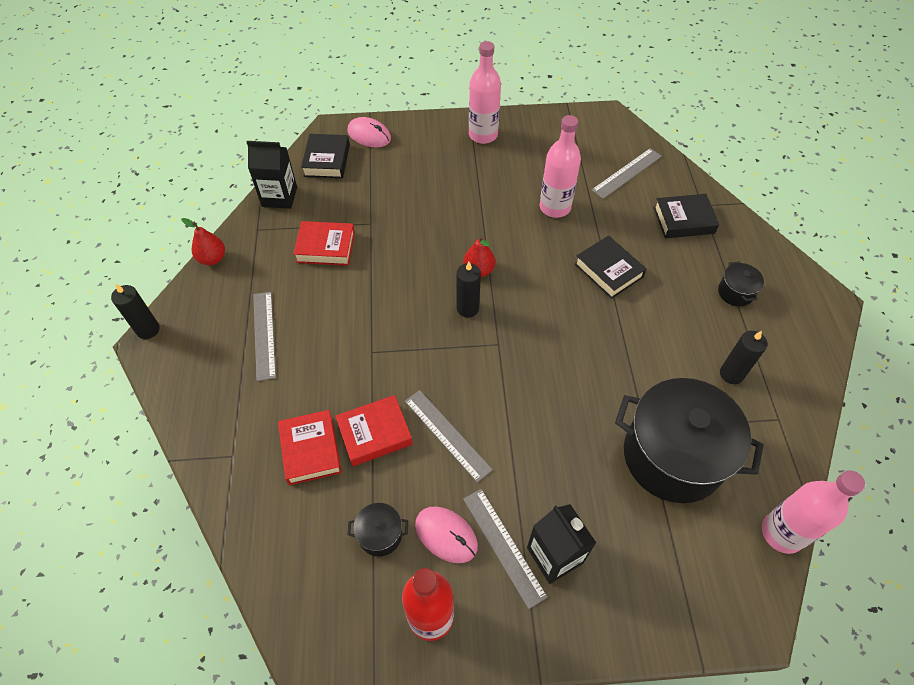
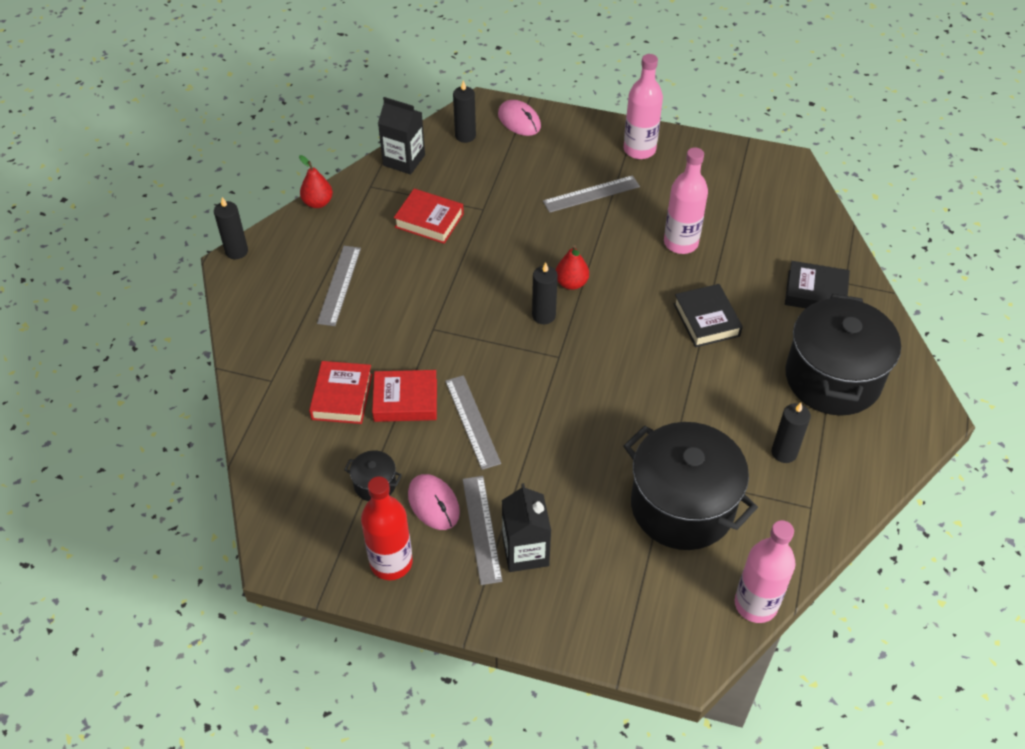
camera: 20 degrees right, 5 degrees down
(327, 160) = (465, 136): black book -> black candle
(627, 173) = (778, 228): grey ruler -> grey ruler (591, 194)
(735, 292) = (833, 378): black pot -> black pot, size x2.42

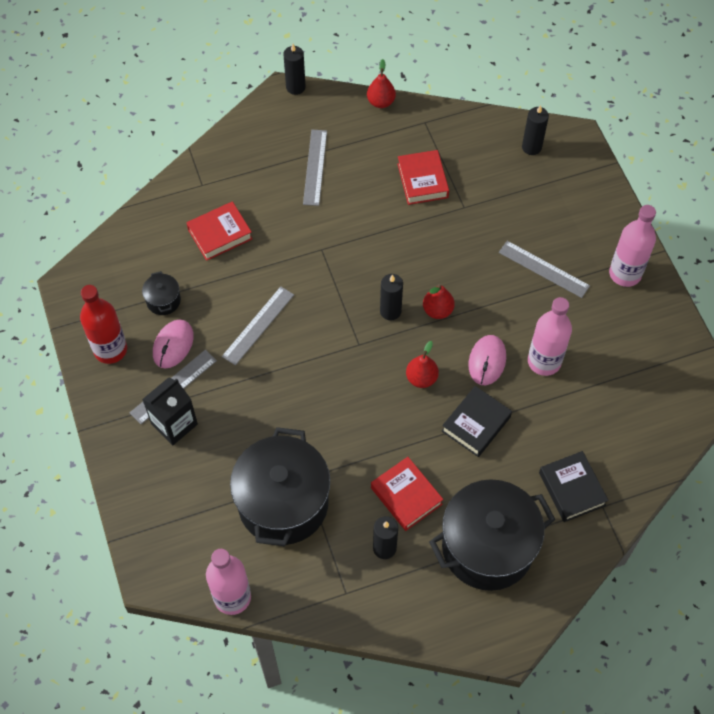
camera: 55 degrees right, 10 degrees up
(339, 285) = (315, 167): grey ruler -> grey ruler turned 60 degrees counterclockwise
(404, 160) = (470, 125): black carton -> none
(405, 400) = (245, 273): red book -> red book (406, 496)
(519, 121) = (581, 172): pink mouse -> pink mouse (487, 361)
(631, 331) = (421, 378): none -> red pear

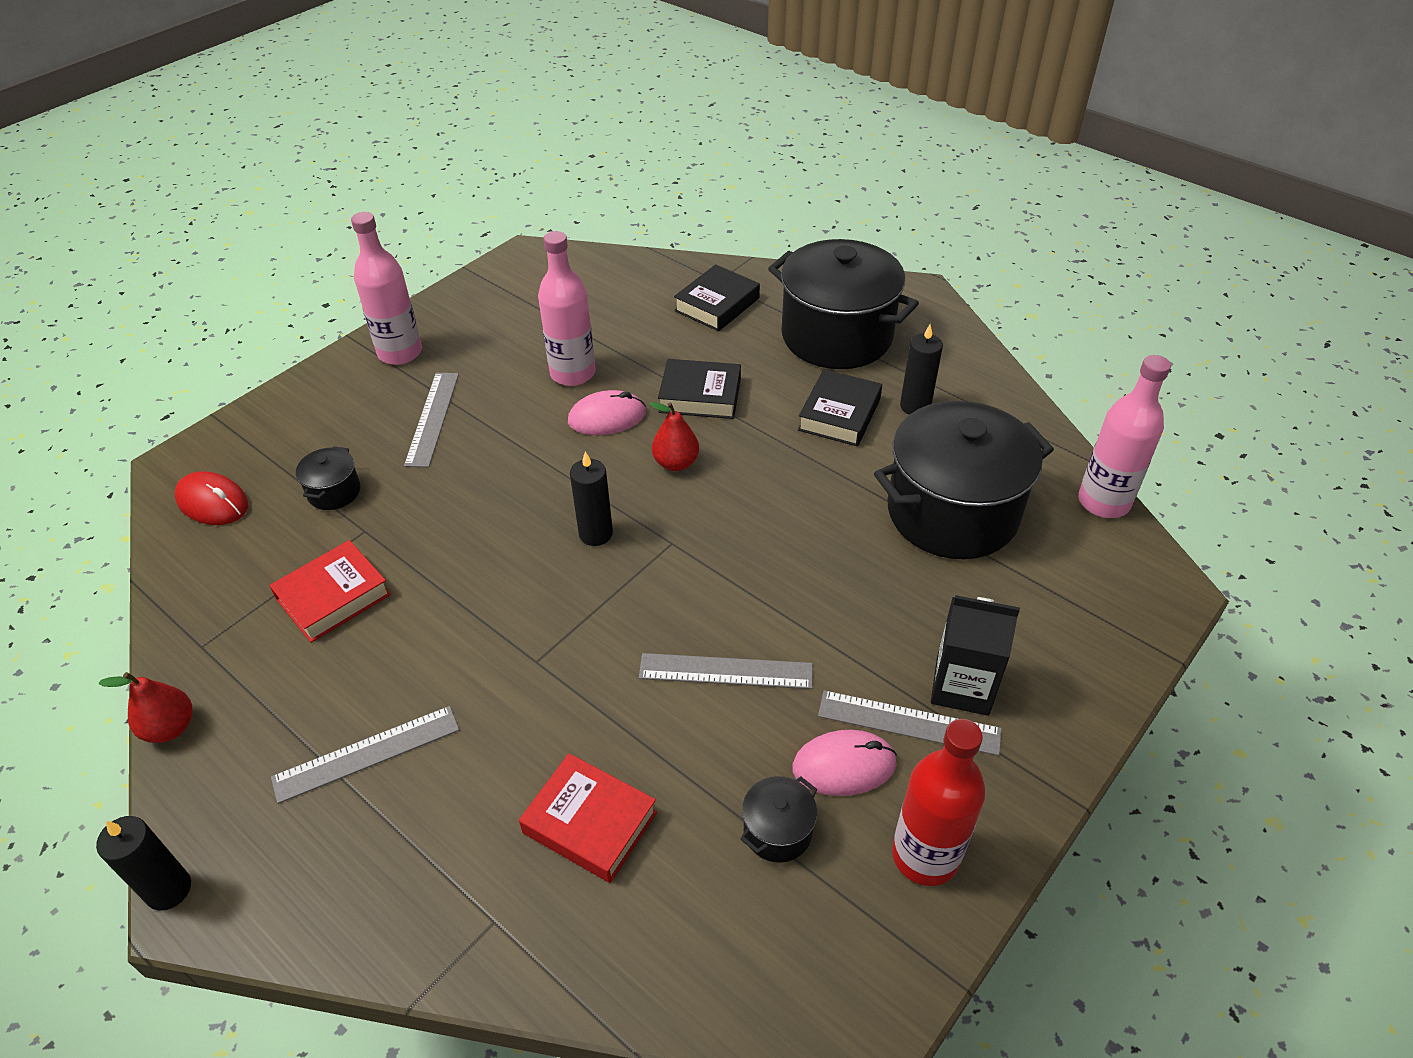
camera: 120 degrees left, 15 degrees down
(406, 496) = (839, 414): red book -> black book
(437, 310) = (562, 488): red pear -> none
(505, 202) = (334, 492): none -> black pot
(531, 147) = (212, 502): black candle -> red mouse

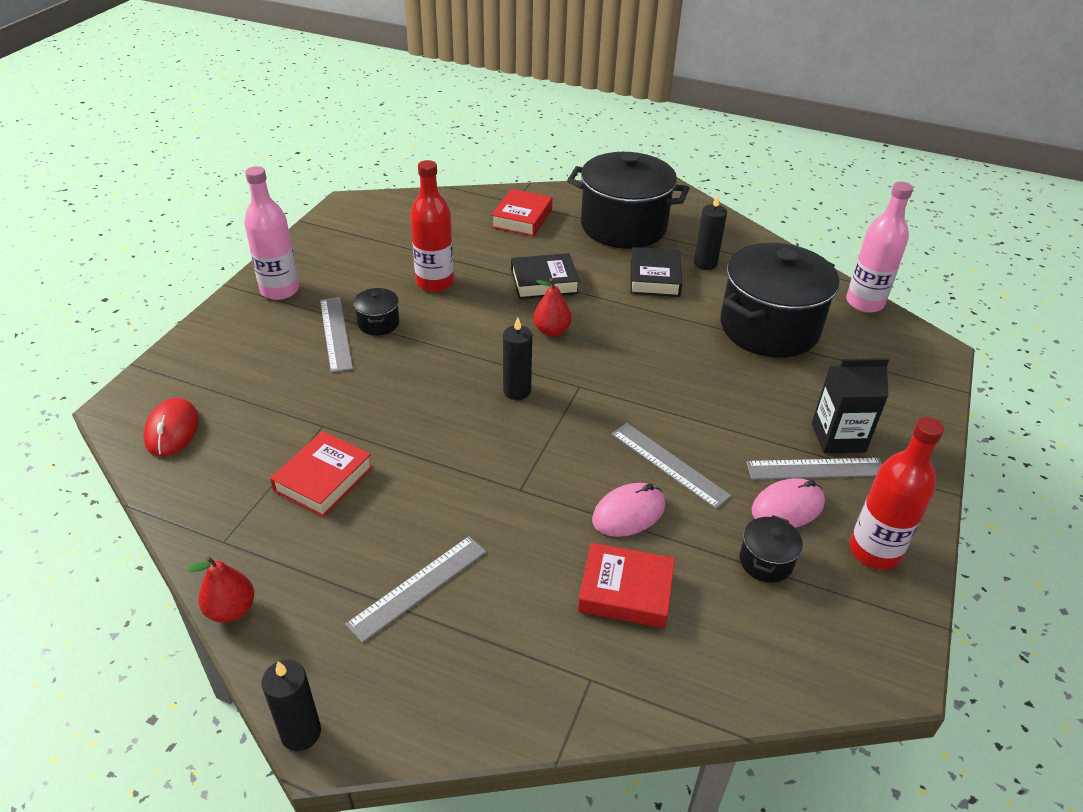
camera: 20 degrees left, 5 degrees down
(212, 502) = (172, 430): red mouse -> red mouse turned 75 degrees clockwise
(334, 492) = (280, 402): black pot -> black pot (378, 323)
(572, 373) = (435, 282): pink bottle -> red bottle
(607, 417) = (480, 309): pink mouse -> pink mouse (628, 513)
(717, 304) = (522, 218): black book -> red book
(726, 671) = (669, 464): grey ruler -> grey ruler turned 60 degrees clockwise

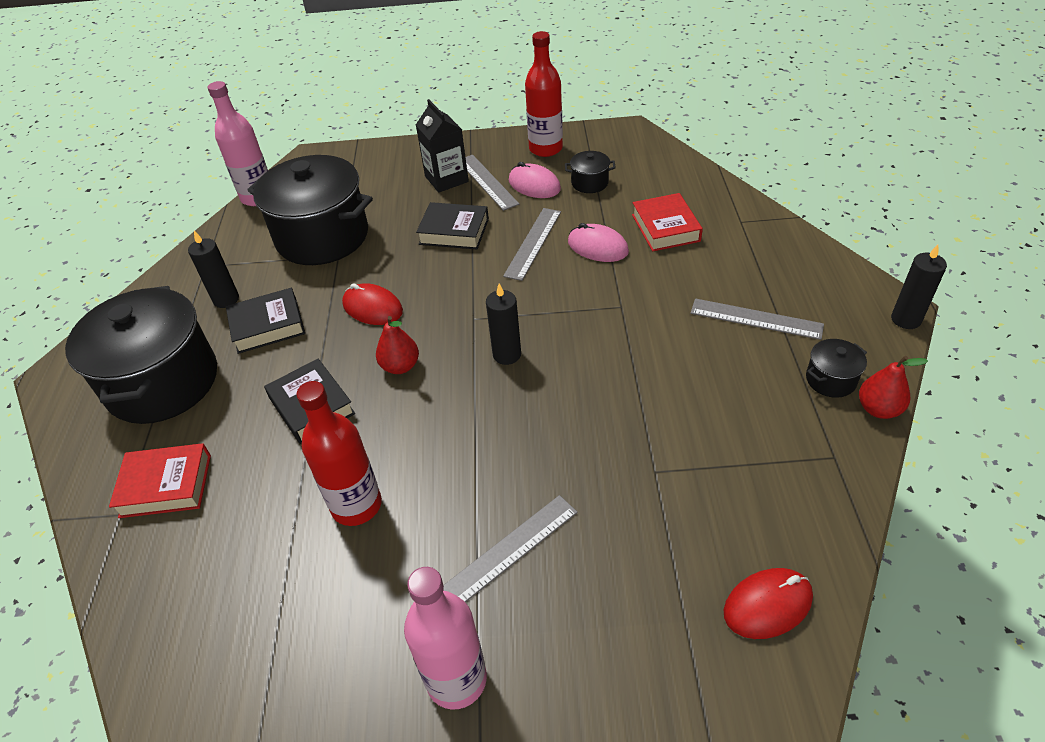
camera: 110 degrees left, 5 degrees up
(323, 479) = (714, 430): red book -> none
(378, 323) = (466, 518): black pot -> black pot (830, 380)
(638, 333) = (372, 308): none -> red mouse
(726, 413) = (454, 231): none -> black book

